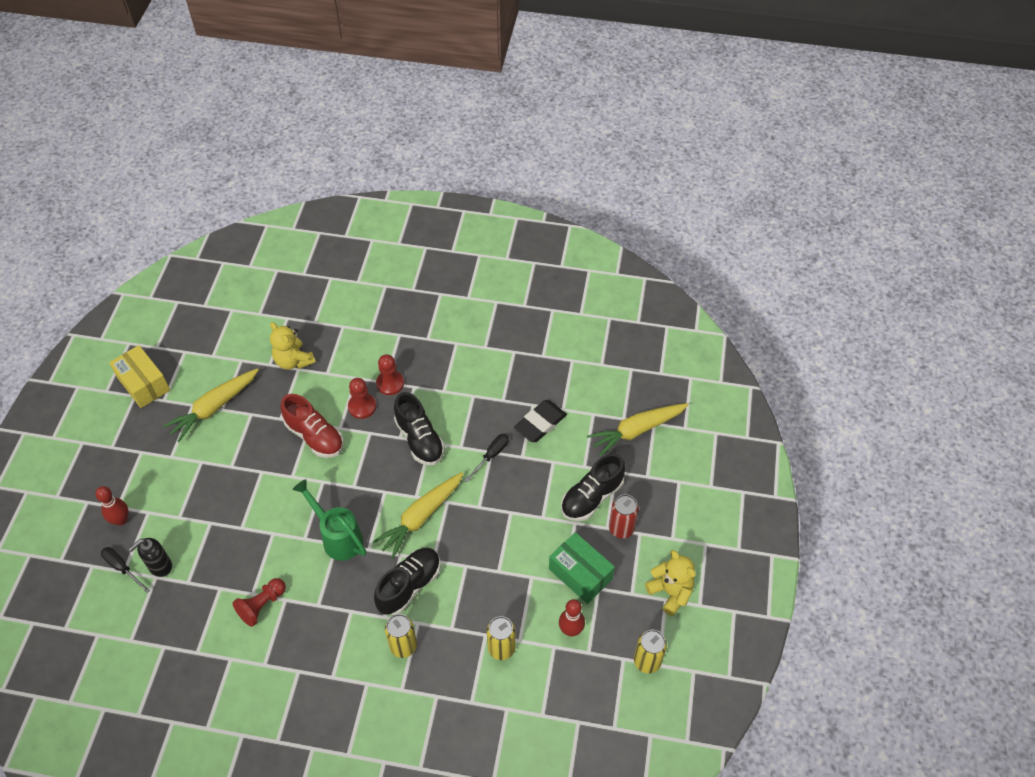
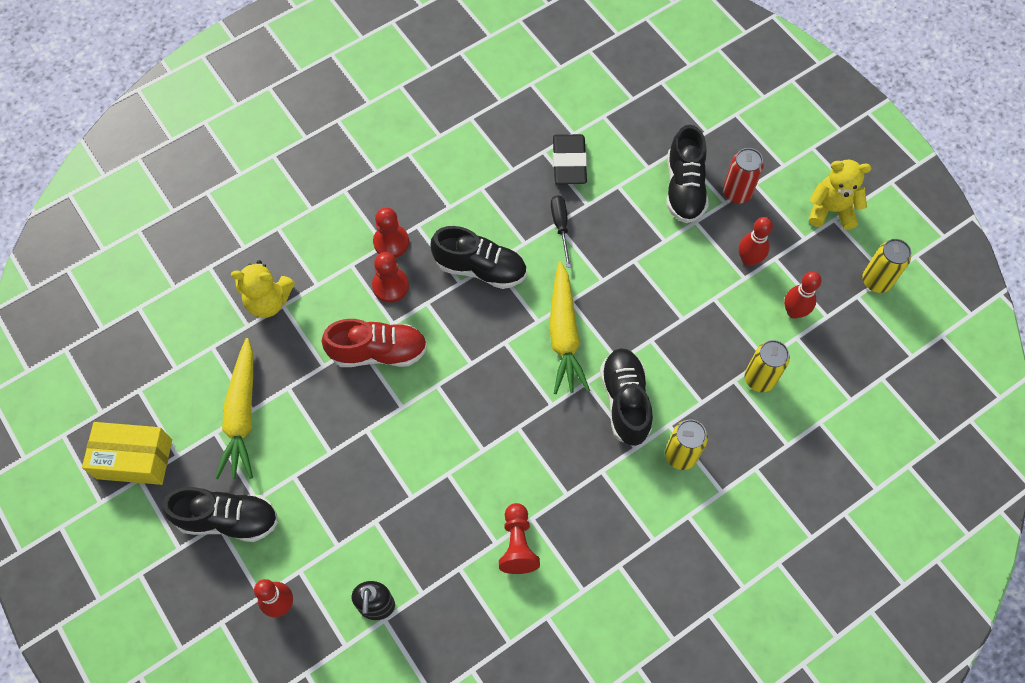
camera: 45 degrees left, 10 degrees up
(122, 568) = (340, 644): black screwdriver -> none
(148, 454) = (228, 519): none -> black shoe
(338, 537) = (511, 420): green watering can -> none
(580, 574) = (748, 259): green box -> red bowling pin
(636, 431) = (655, 100): yellow carrot -> none

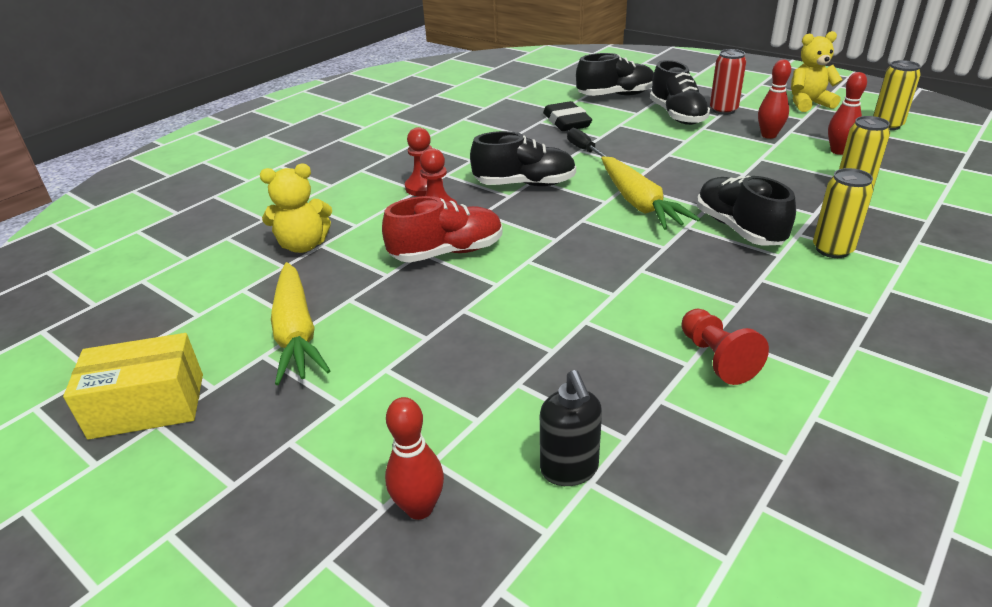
camera: 15 degrees left, 30 degrees down
(228, 519) = (304, 433): black shoe -> black shoe (616, 95)

